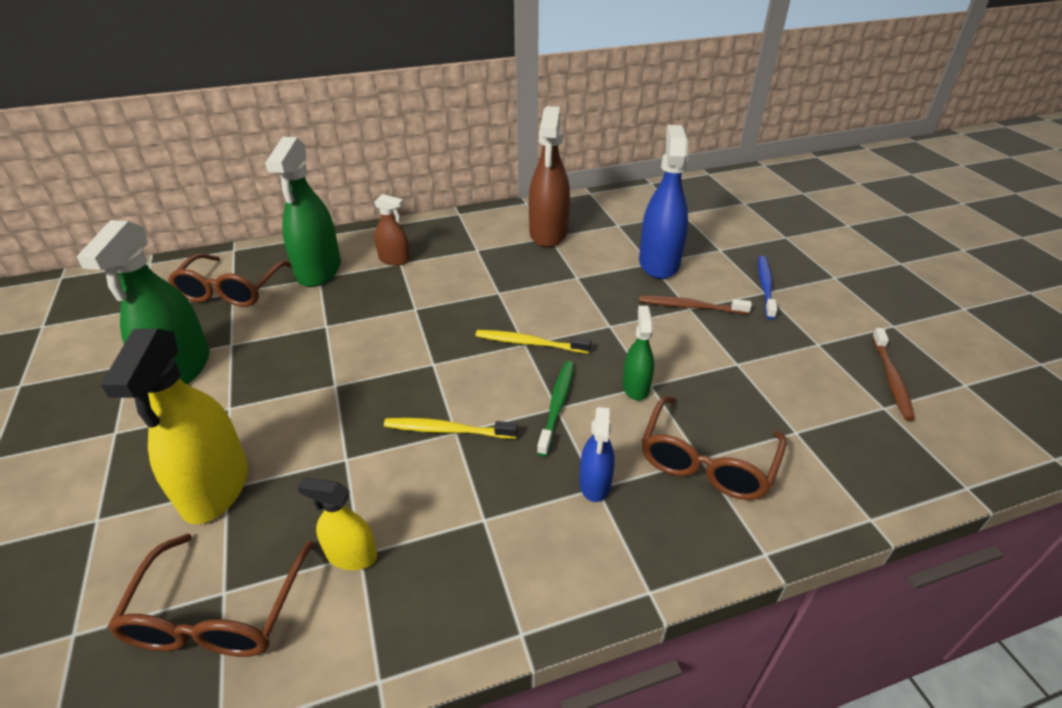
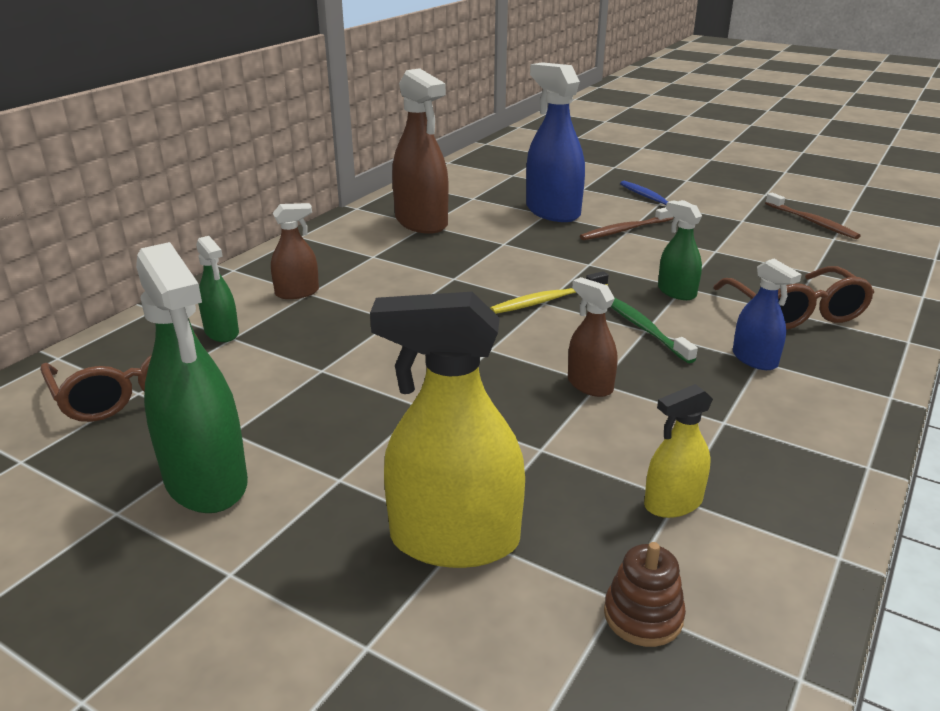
camera: 40 degrees left, 10 degrees down
(216, 488) = (454, 540): yellow spray bottle -> yellow spray bottle turned 135 degrees clockwise
(217, 614) = (643, 615): brown glasses -> brown stacking toy
(319, 271) = (222, 332): green spray bottle -> green spray bottle, size x0.53
(447, 430) = (590, 385): yellow toothbrush -> brown spray bottle

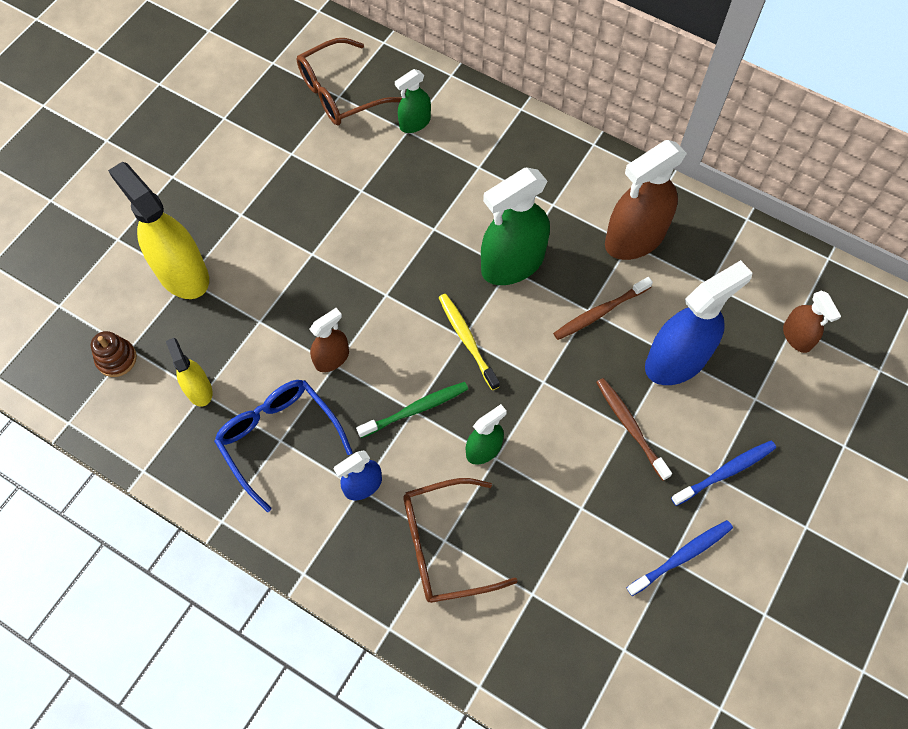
camera: 90 degrees right, 35 degrees up
(206, 481) = (245, 151): green spray bottle -> green spray bottle (512, 263)
(297, 293) = (479, 159): brown spray bottle -> brown spray bottle (797, 337)
(454, 540) = (182, 273): yellow spray bottle -> yellow spray bottle turned 45 degrees counterclockwise
(721, 422) = (278, 438): none -> blue glasses
(736, 216) = (682, 556): none -> blue toothbrush
(812, 222) = (671, 642): brown toothbrush -> brown toothbrush (599, 312)

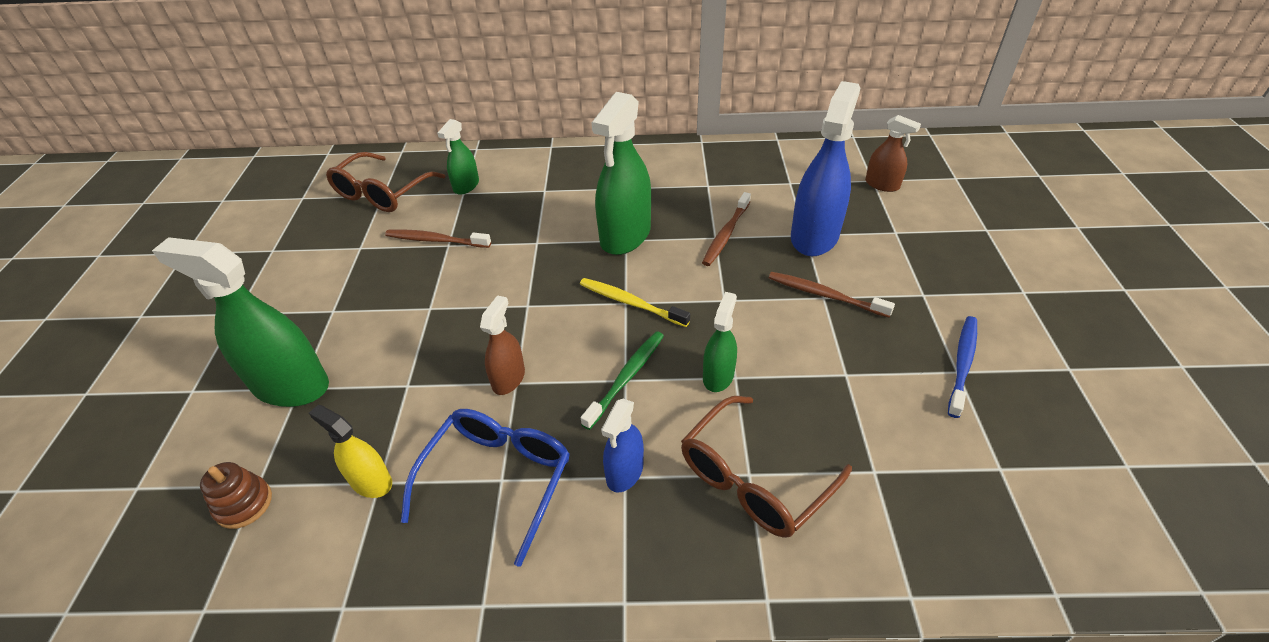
camera: 30 degrees left, 20 degrees down
(182, 273) = (290, 385): yellow spray bottle -> green spray bottle
(278, 438) = (498, 478): blue glasses -> blue glasses turned 90 degrees clockwise
(354, 179) = (435, 240): none -> brown toothbrush
(635, 238) = (708, 181): brown spray bottle -> none
(726, 472) = (928, 287): blue toothbrush -> none

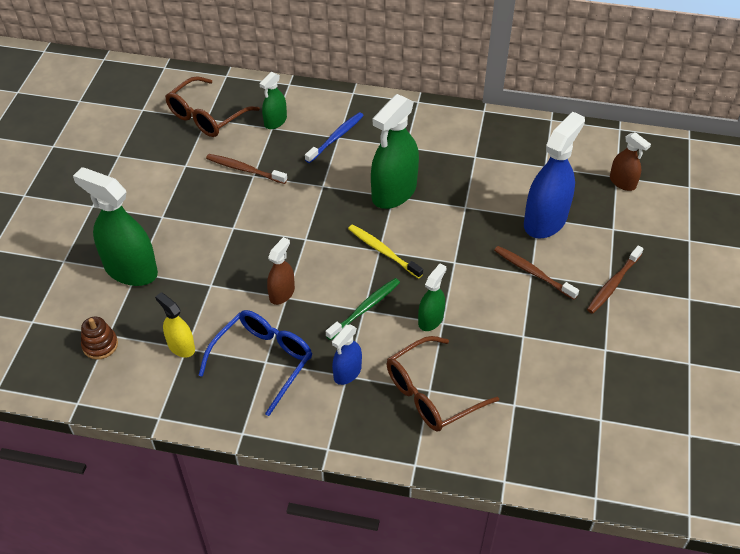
camera: 10 degrees right, 5 degrees up
(725, 234) = (474, 206): brown toothbrush -> brown toothbrush (613, 284)
(962, 363) = (612, 344): blue toothbrush -> blue toothbrush (336, 137)

